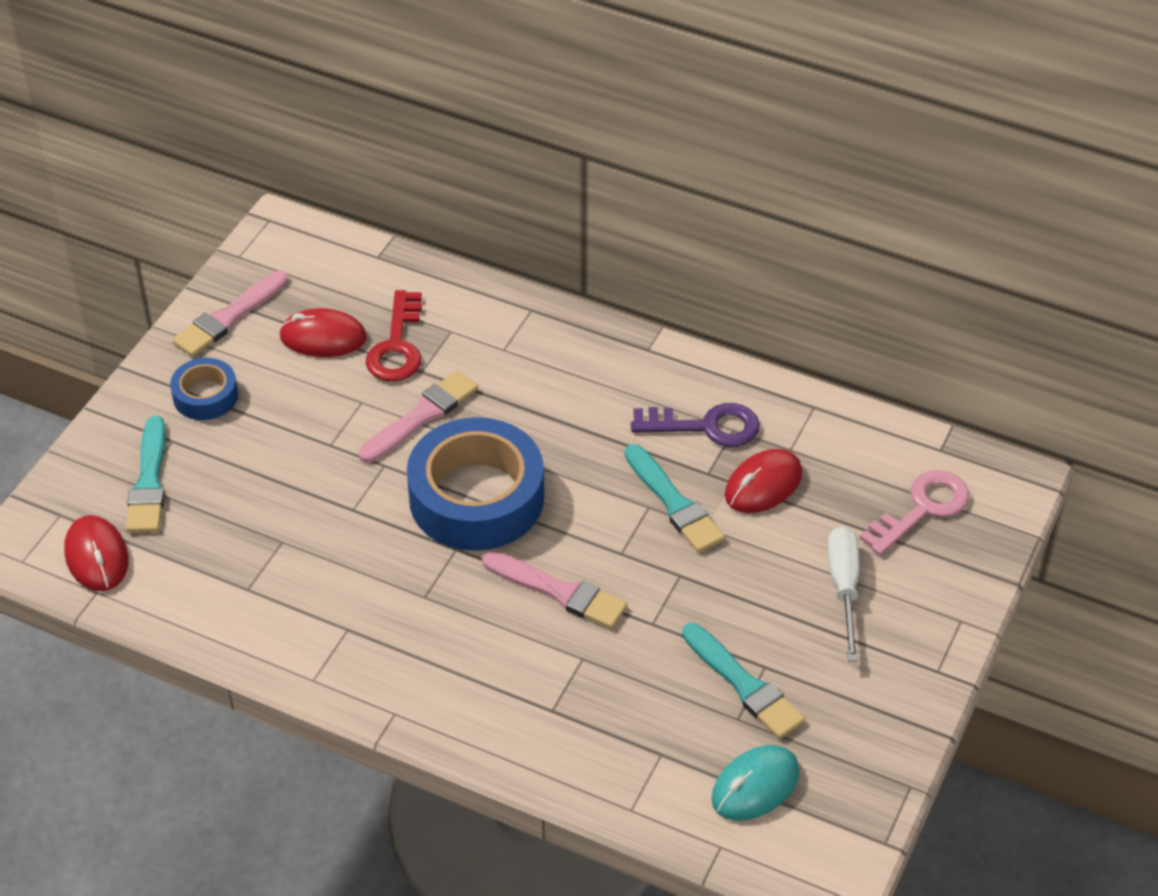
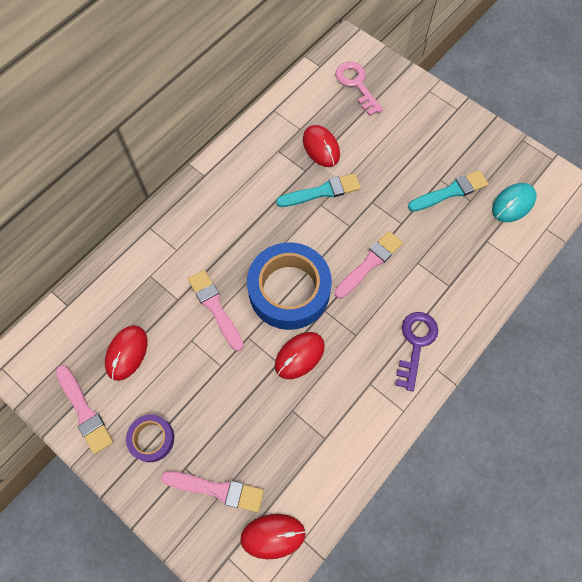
camera: 75 degrees left, 20 degrees up
(149, 482) = (217, 490): turquoise brush -> pink brush
(205, 396) = (152, 439): blue tape -> purple tape
(370, 532) = (299, 356): none -> red mouse
(397, 346) = (151, 309): red key -> none
(706, 426) = (272, 162): purple key -> purple key (415, 344)
(755, 786) = (513, 204): turquoise mouse -> turquoise mouse turned 75 degrees clockwise
(844, 588) = (398, 132): white screwdriver -> none

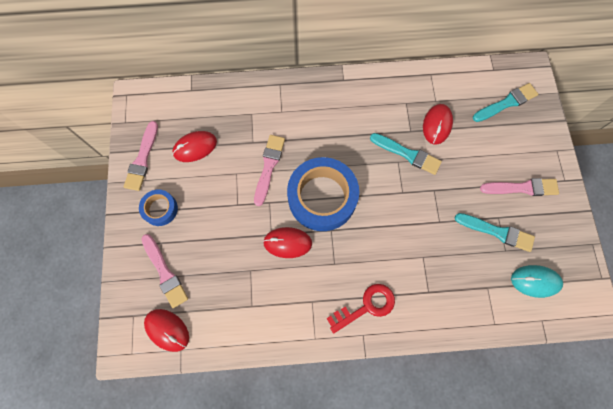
camera: 45 degrees right, 5 degrees up
(152, 439) = (160, 209): purple tape -> blue tape
(356, 85) = (506, 103): pink key -> turquoise brush
(369, 263) = (390, 228): pink brush -> pink brush (522, 188)
(415, 344) = (366, 306): purple key -> red key

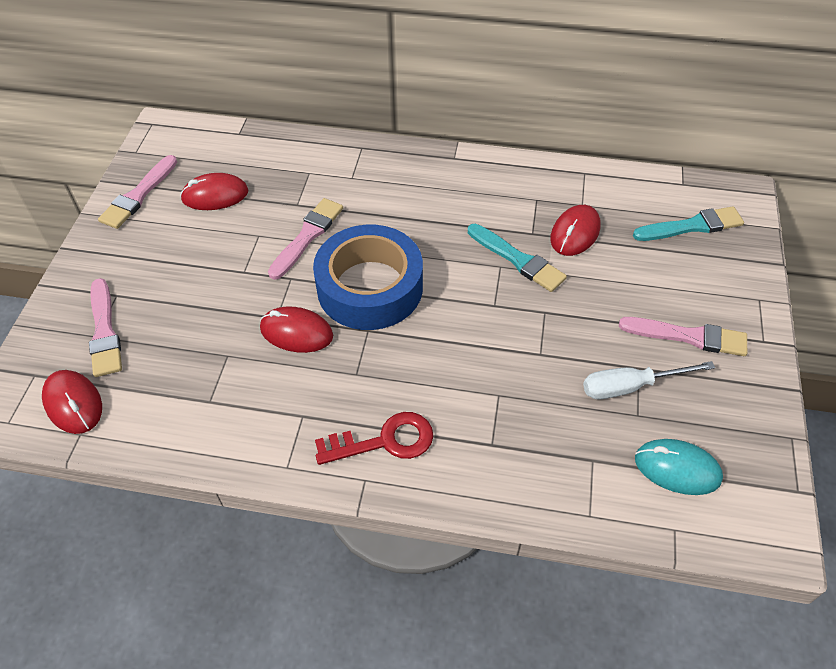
camera: 15 degrees right, 20 degrees down
(160, 209) = (135, 255): blue tape -> none
(497, 232) = (630, 386): turquoise brush -> white screwdriver

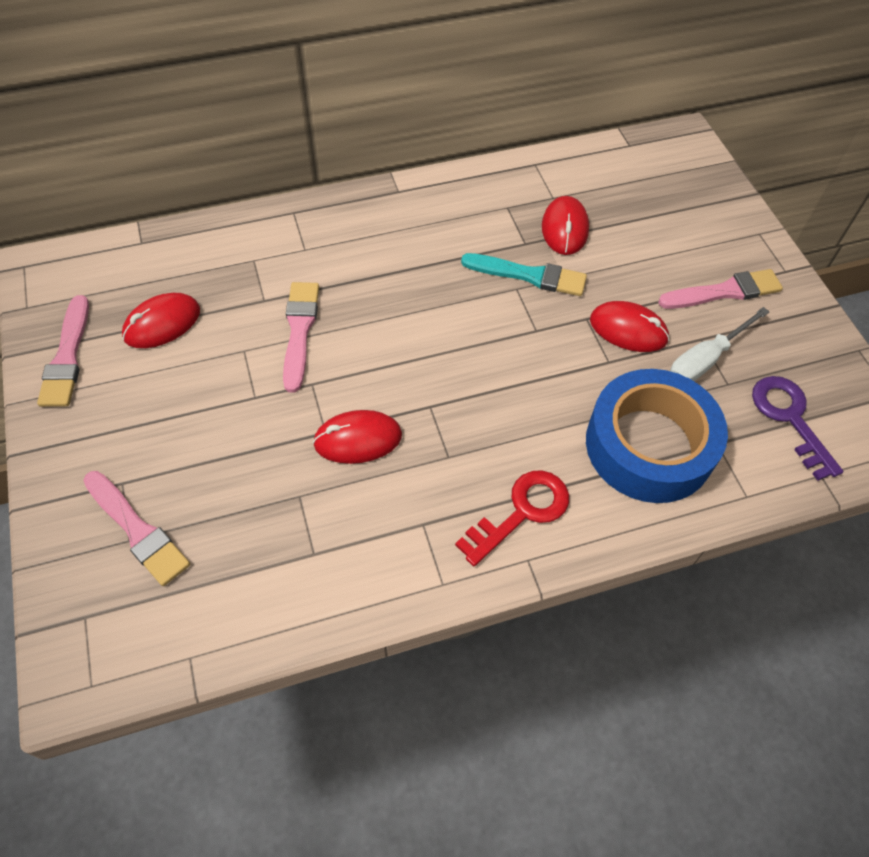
camera: 30 degrees left, 5 degrees up
(73, 403) = (157, 627): red mouse -> red mouse (628, 330)
(370, 287) = (402, 360): blue tape -> blue tape (649, 445)
(677, 468) = (790, 419): turquoise mouse -> purple key
(692, 226) = (662, 184): turquoise brush -> none

